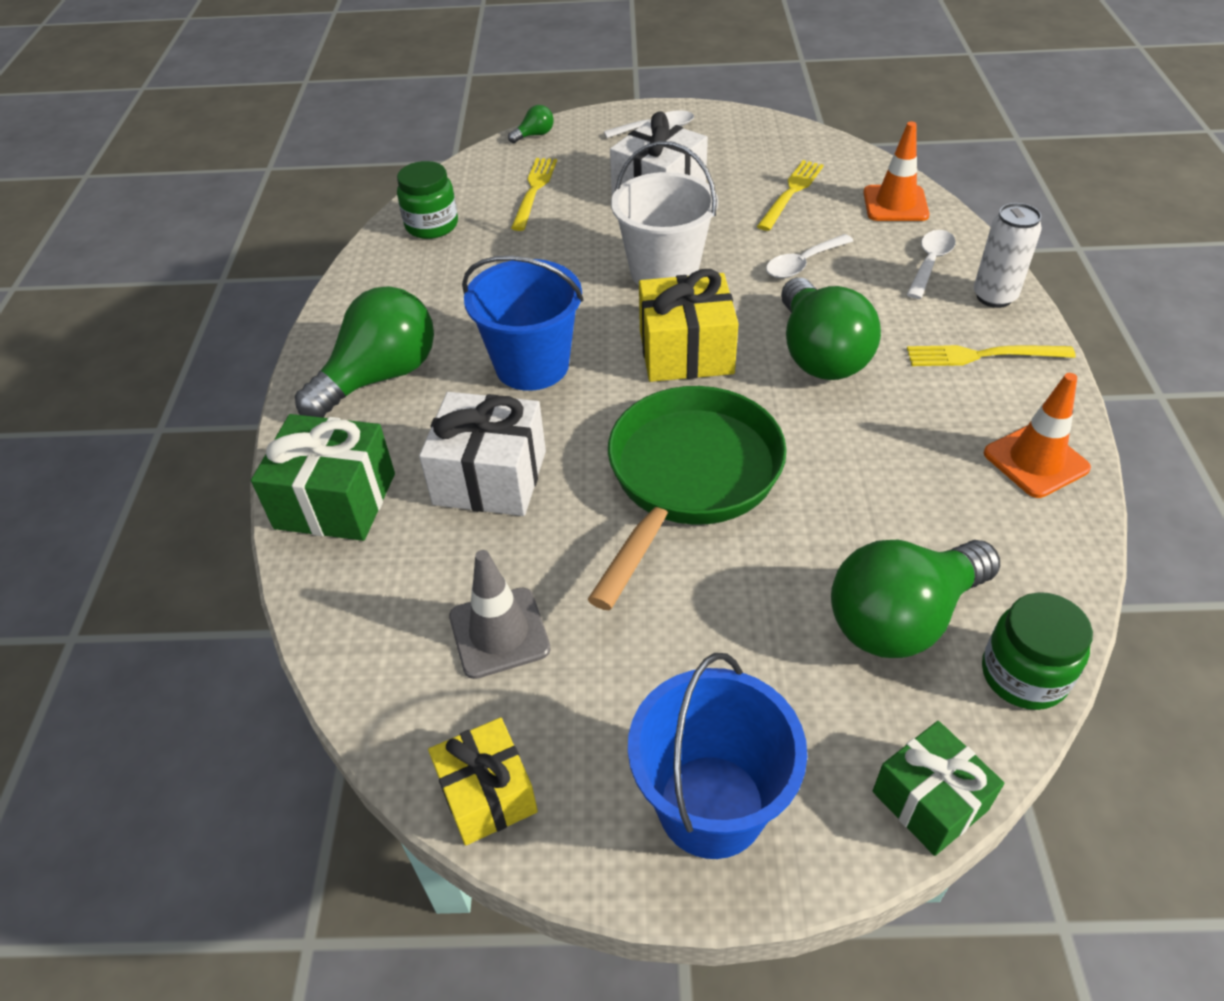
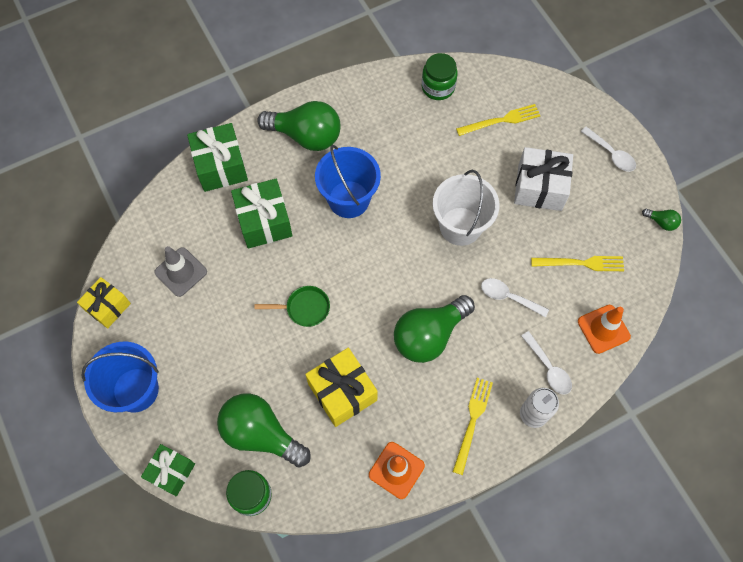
camera: 60 degrees right, 20 degrees up
(490, 477) = (264, 221): white gift -> green gift
(534, 135) = (561, 89): green light bulb -> green light bulb (661, 222)
(686, 352) = (396, 267): yellow gift -> yellow gift (342, 392)
(688, 479) = (304, 308): green pan -> green pan, size x0.46
(930, 263) = (548, 368): white spoon -> white spoon turned 60 degrees clockwise
(983, 355) = (472, 422): yellow fork -> yellow fork turned 45 degrees clockwise

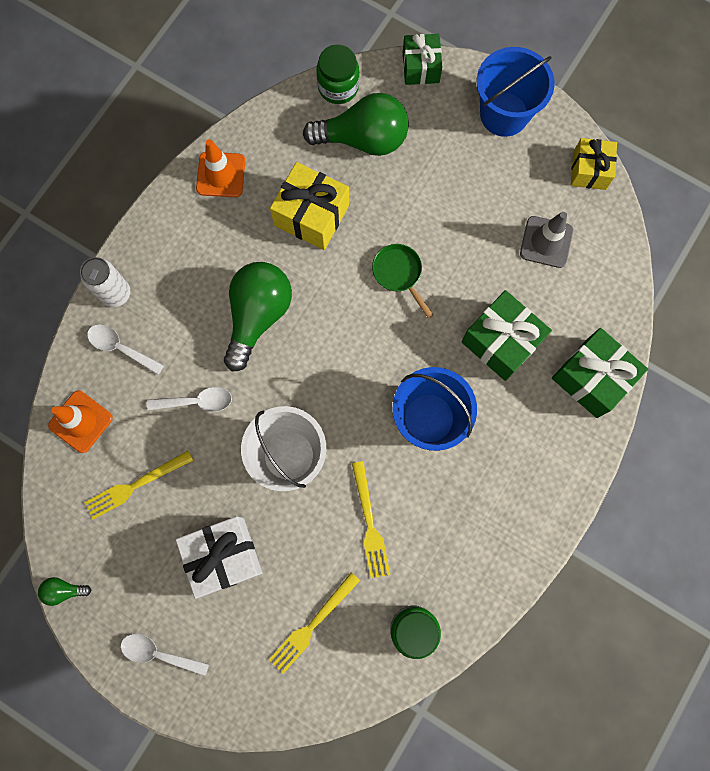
camera: 150 degrees right, 10 degrees up
(304, 308) = (399, 274): green pan -> green pan turned 90 degrees clockwise
(306, 136) = (525, 470): green light bulb -> none
(472, 422) = (171, 255): yellow fork -> yellow fork (369, 523)

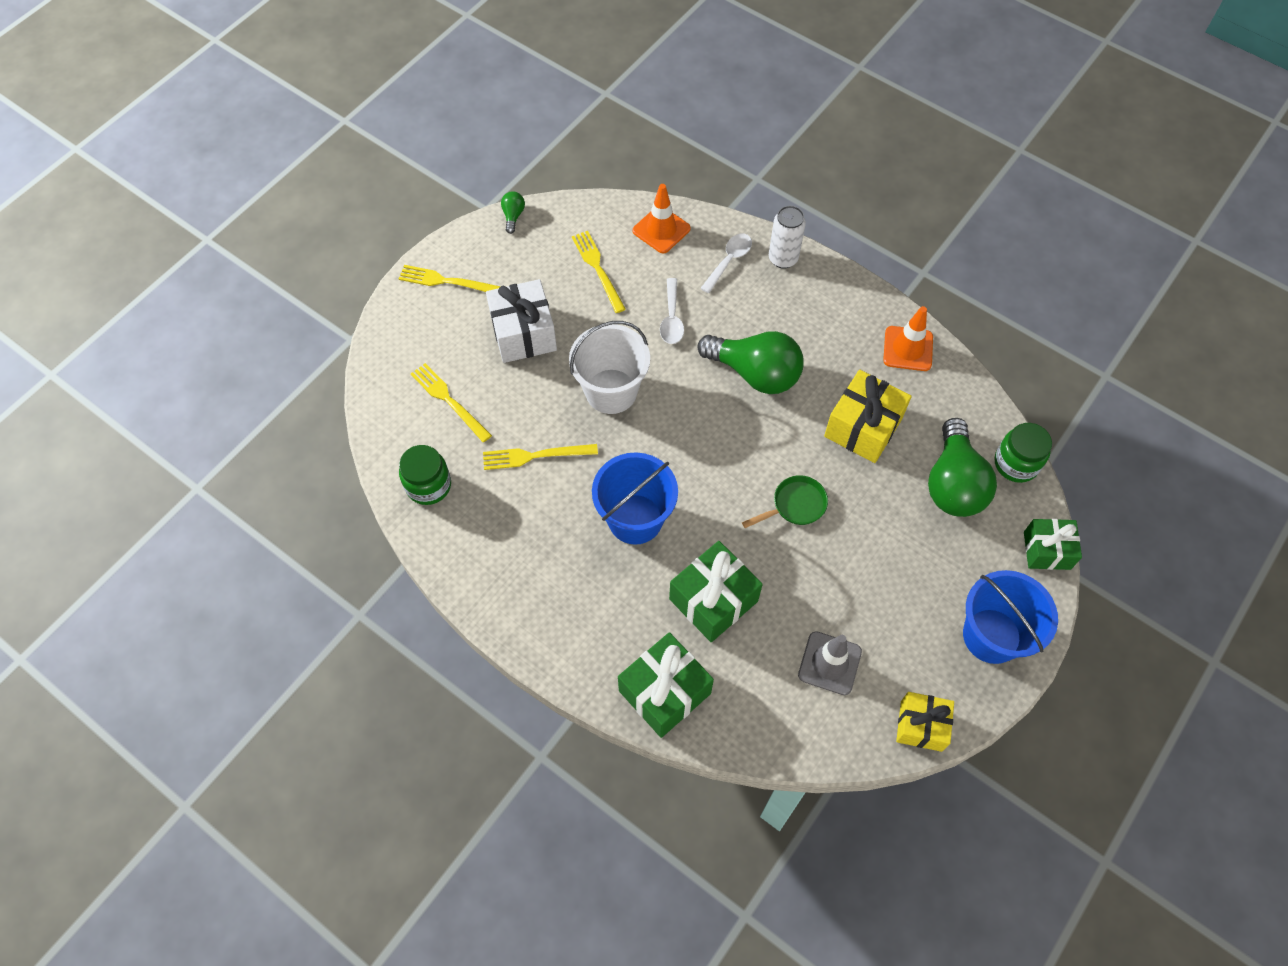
camera: 95 degrees right, 15 degrees down
(158, 653) = (447, 281): white spoon -> yellow fork

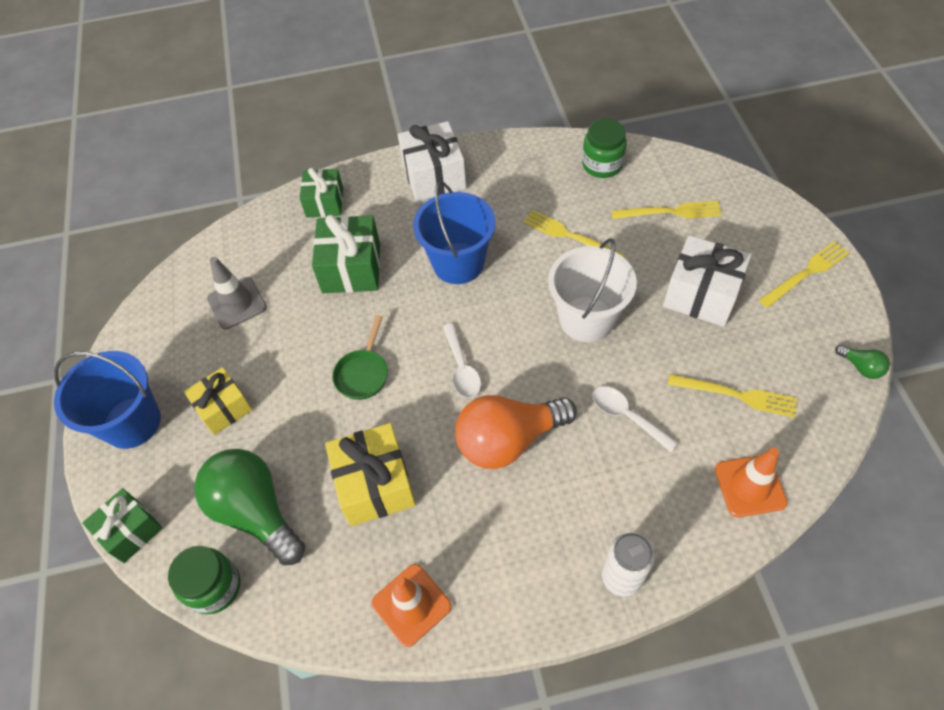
camera: 135 degrees right, 5 degrees down
(535, 456) = (570, 236): yellow fork -> yellow fork turned 90 degrees counterclockwise
(553, 618) = (434, 176): none -> white gift
(664, 692) = (325, 202): green gift -> green gift, size x0.67
(729, 261) = (659, 520): white spoon -> white spoon (462, 368)
(755, 373) = (508, 440): green light bulb -> orange light bulb
(921, 726) = (142, 323): yellow gift -> yellow gift (224, 408)

